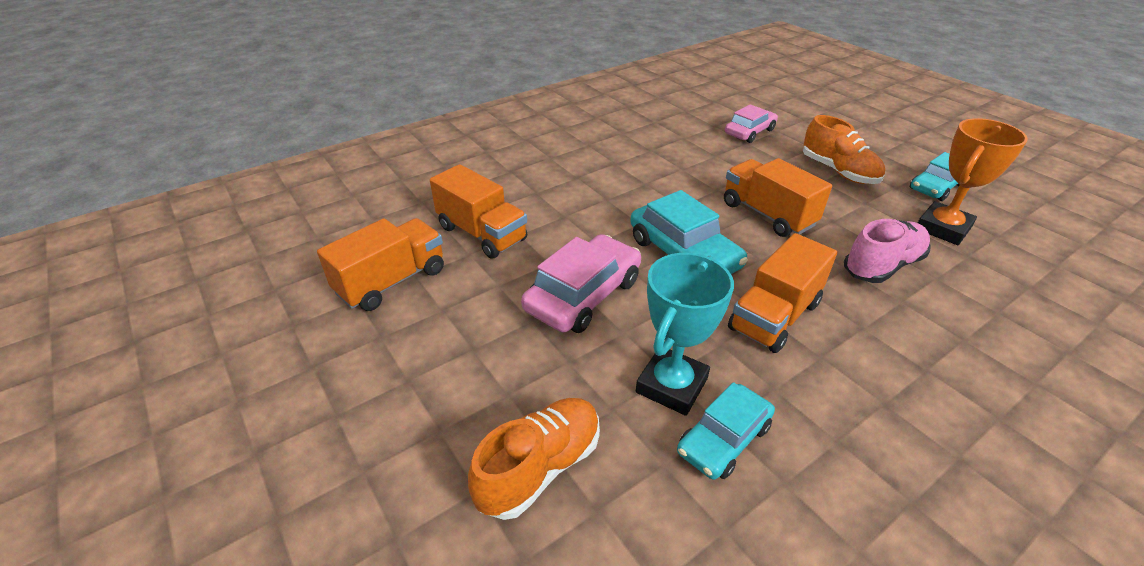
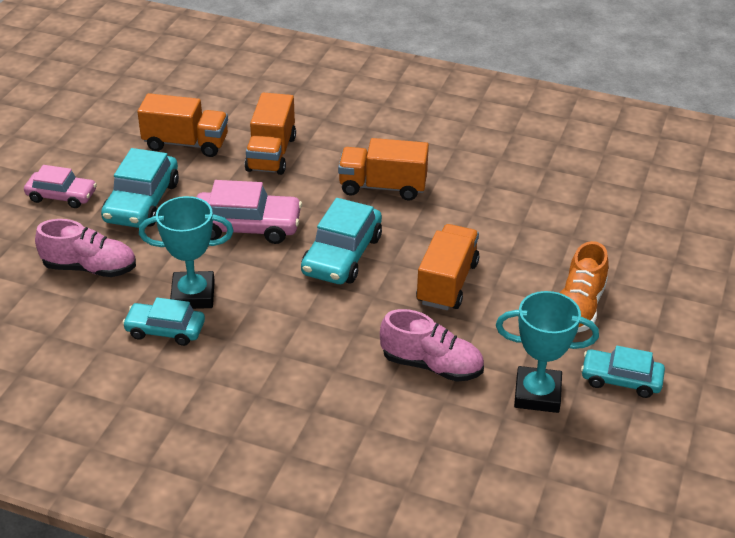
camera: 55 degrees right, 0 degrees up
(455, 359) = (142, 202): none -> turquoise car
(540, 467) = (90, 268): orange shoe -> pink shoe
(749, 132) = (596, 231): pink car -> pink car (62, 196)
(774, 316) = (306, 321): orange truck -> orange truck (383, 187)
(942, 228) = (537, 394): orange trophy -> turquoise trophy

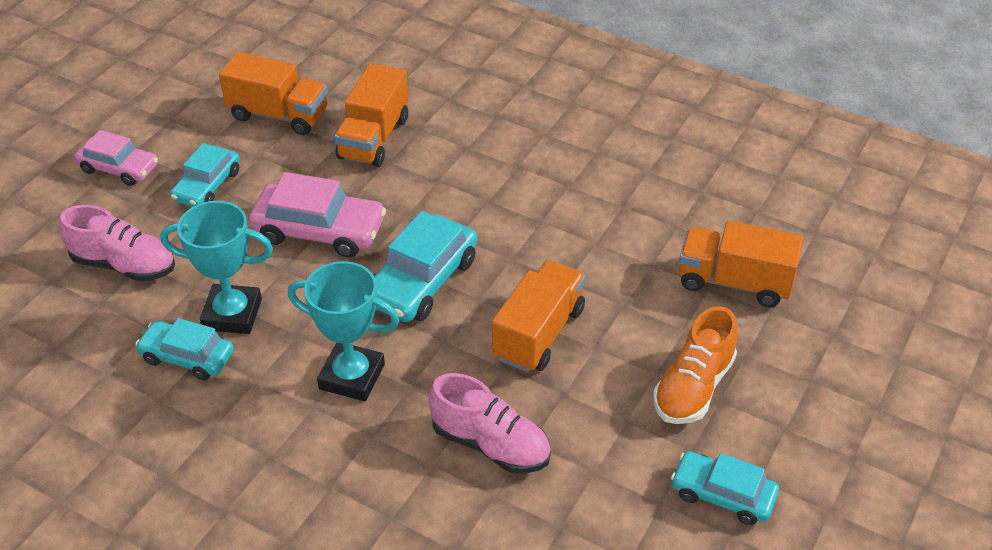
camera: 10 degrees right, 5 degrees up
(142, 202) = (207, 186): turquoise car -> turquoise car, size x0.65
(383, 187) = (494, 195): orange truck -> orange truck (734, 282)
(537, 394) = (611, 501): turquoise trophy -> turquoise trophy (352, 376)

